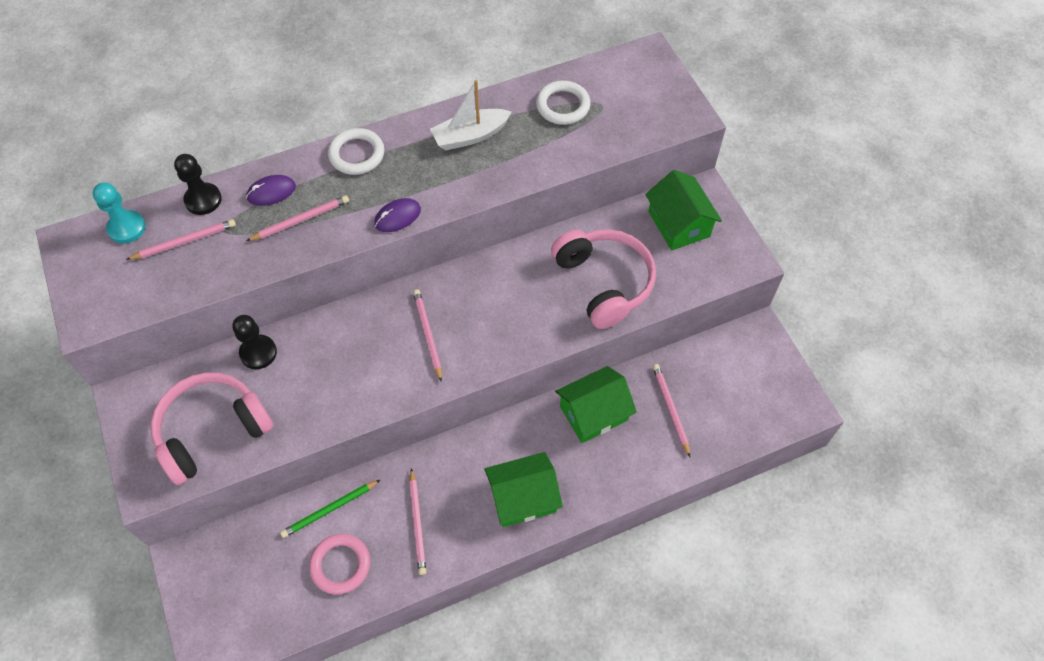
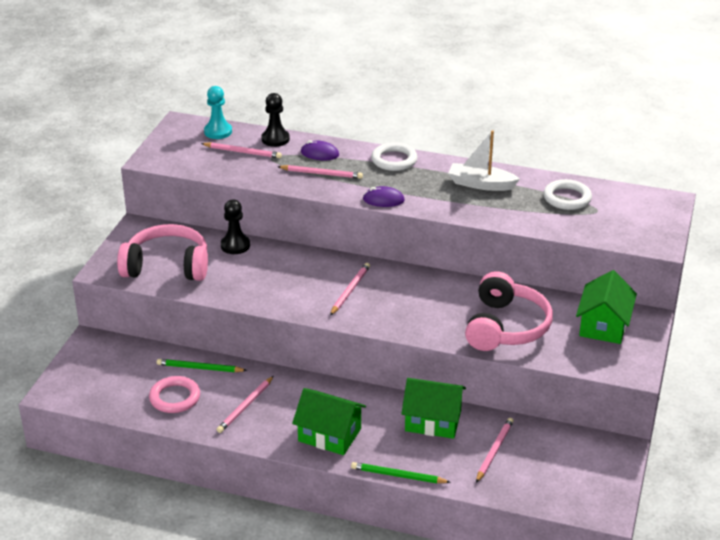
camera: 40 degrees right, 25 degrees down
(621, 498) = (398, 476): none -> green pencil

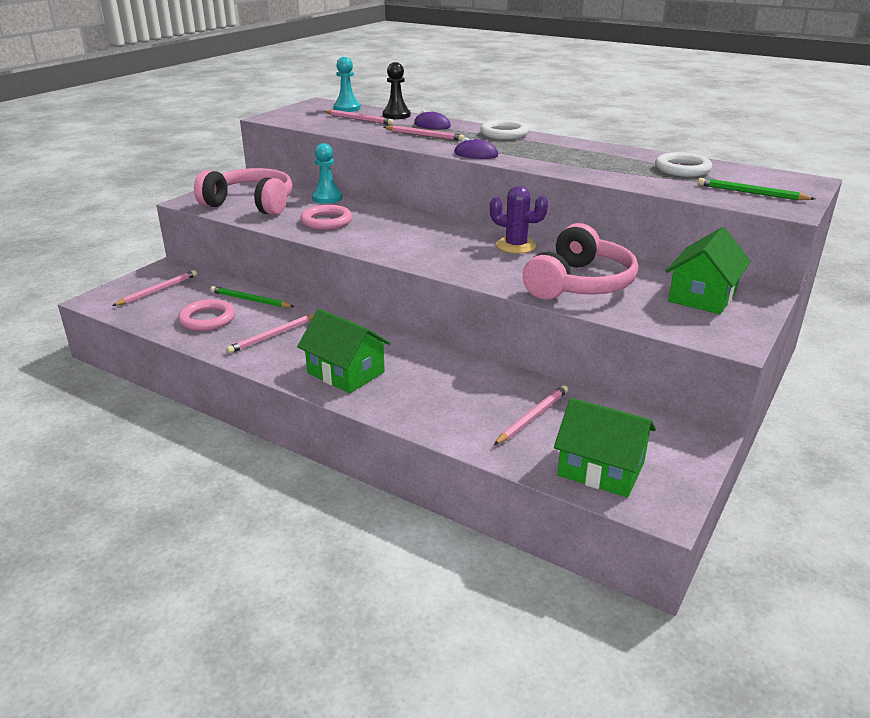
camera: 15 degrees right, 5 degrees down
(235, 245) = (327, 198): black pawn -> turquoise pawn
(254, 280) = (326, 221): none -> pink ring
(350, 290) = (419, 238): pink pencil -> pink pencil (158, 290)
(398, 476) = (401, 423): green pencil -> green pencil (751, 193)
(433, 421) = (471, 377): green house -> green house (601, 469)
(438, 287) = (516, 246): none -> purple cactus
(481, 184) = (587, 153): white boat -> none

